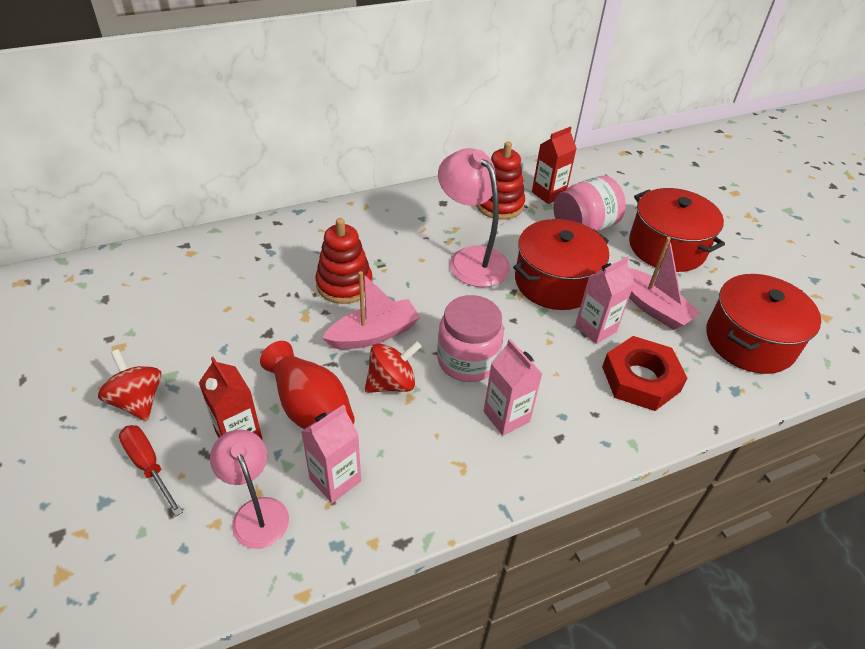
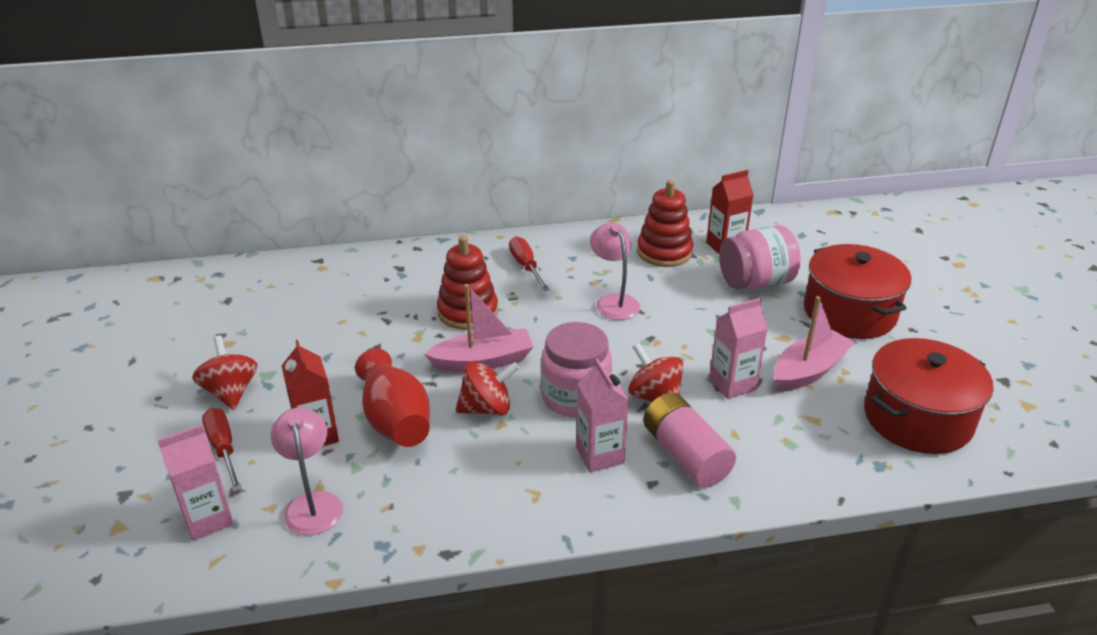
camera: 15 degrees right, 10 degrees down
(335, 480) = (399, 487): pink carton -> pink carton (208, 519)
(383, 232) = (526, 267): none -> red screwdriver
(471, 259) = (613, 301): pink lamp -> pink lamp, size x0.65
(535, 350) = (654, 397): none -> red spinning top
(555, 282) = (701, 334): red pot -> none
(578, 405) = (685, 455): none -> pink battery
(640, 379) = (767, 439): red nut -> none
(652, 307) = (809, 371): pink boat -> pink boat turned 105 degrees counterclockwise

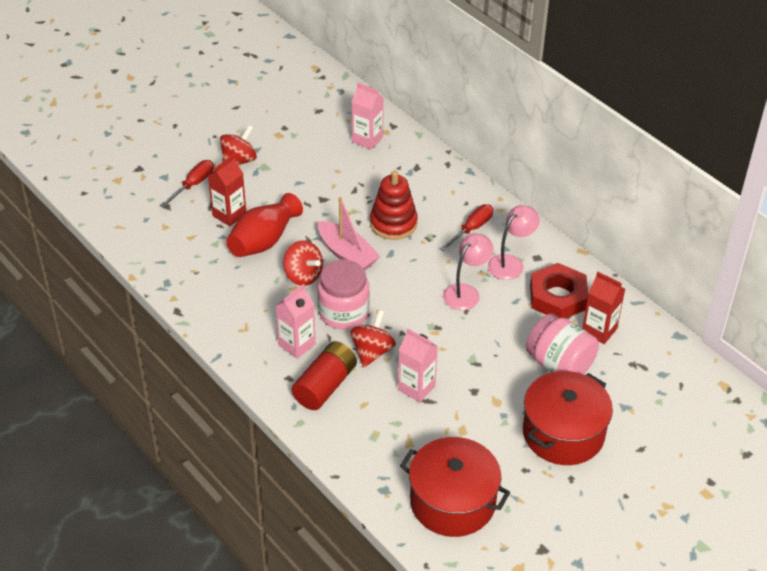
camera: 60 degrees right, 10 degrees up
(208, 519) = (142, 208): pink carton -> pink carton (367, 139)
(313, 503) = (178, 241): pink lamp -> pink lamp (511, 263)
(664, 252) = (558, 297): red stacking toy -> red nut
(685, 455) = (325, 385): pink battery -> red battery
(809, 371) = (464, 426): pink boat -> none

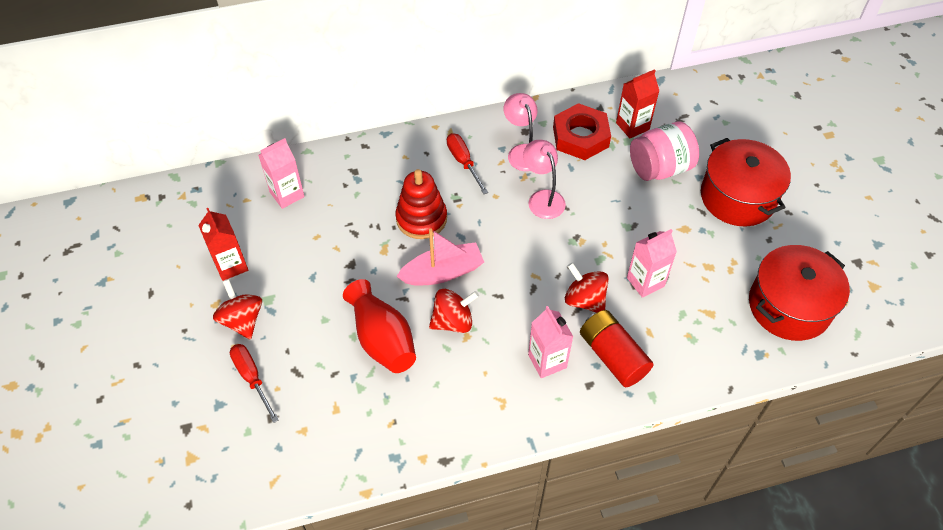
camera: 65 degrees left, 10 degrees up
(229, 215) = (323, 358): red carton -> red carton (231, 265)
(343, 312) = (522, 305): pink jar -> none

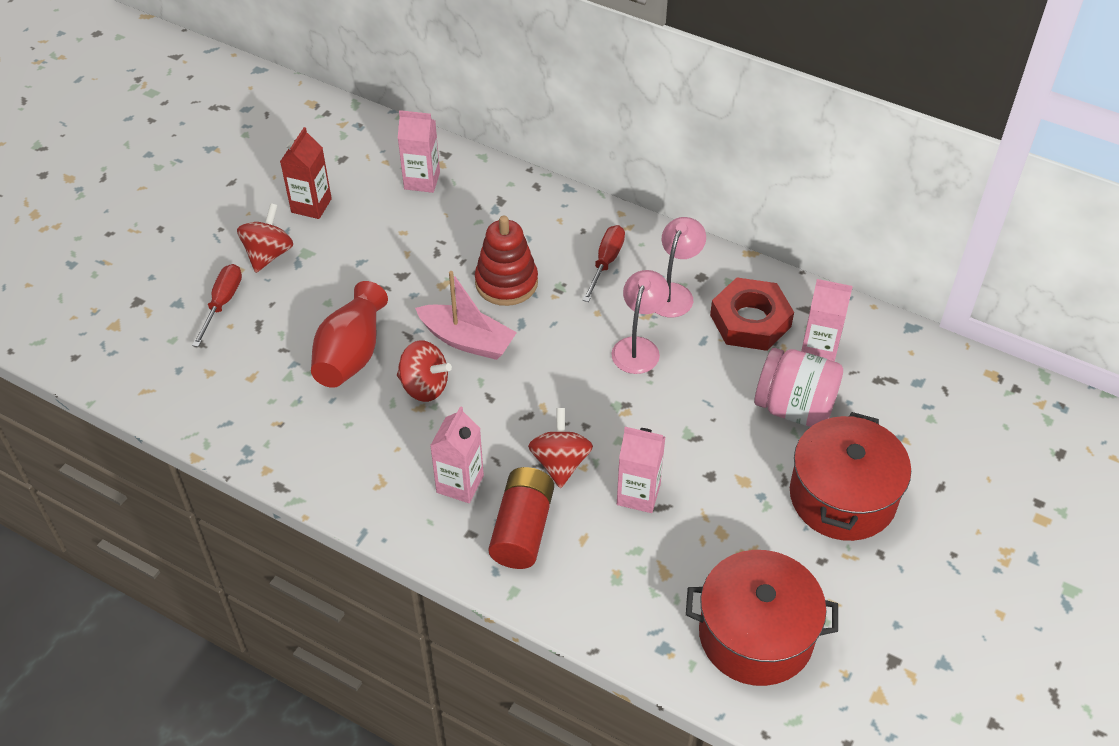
camera: 45 degrees right, 5 degrees down
(632, 126) = (819, 349): red carton -> pink carton

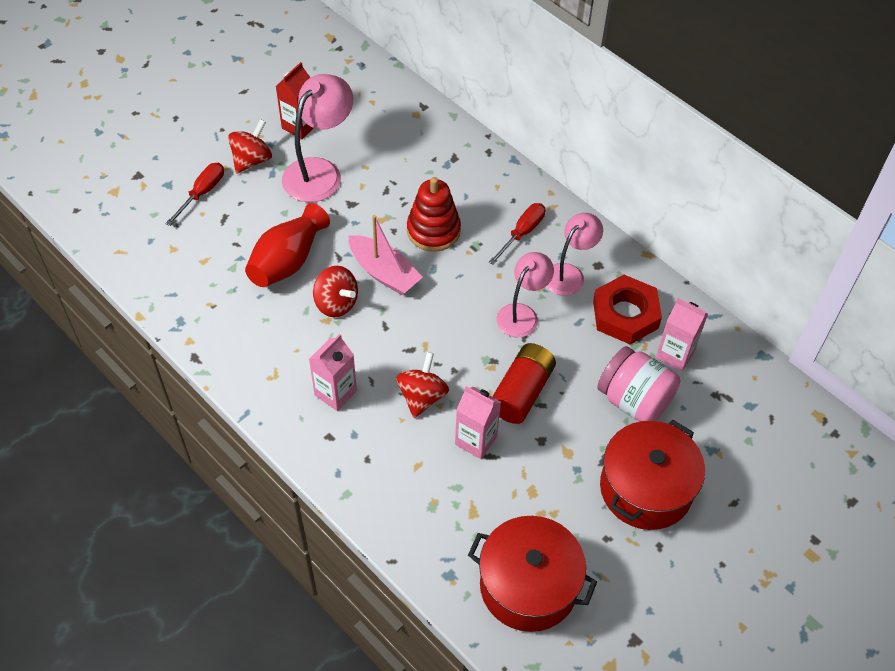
camera: 15 degrees right, 5 degrees up
(353, 249) = (319, 172): none -> pink lamp
(422, 180) = (396, 125): pink carton -> none
(522, 529) = (371, 444): red battery -> red battery (521, 392)

